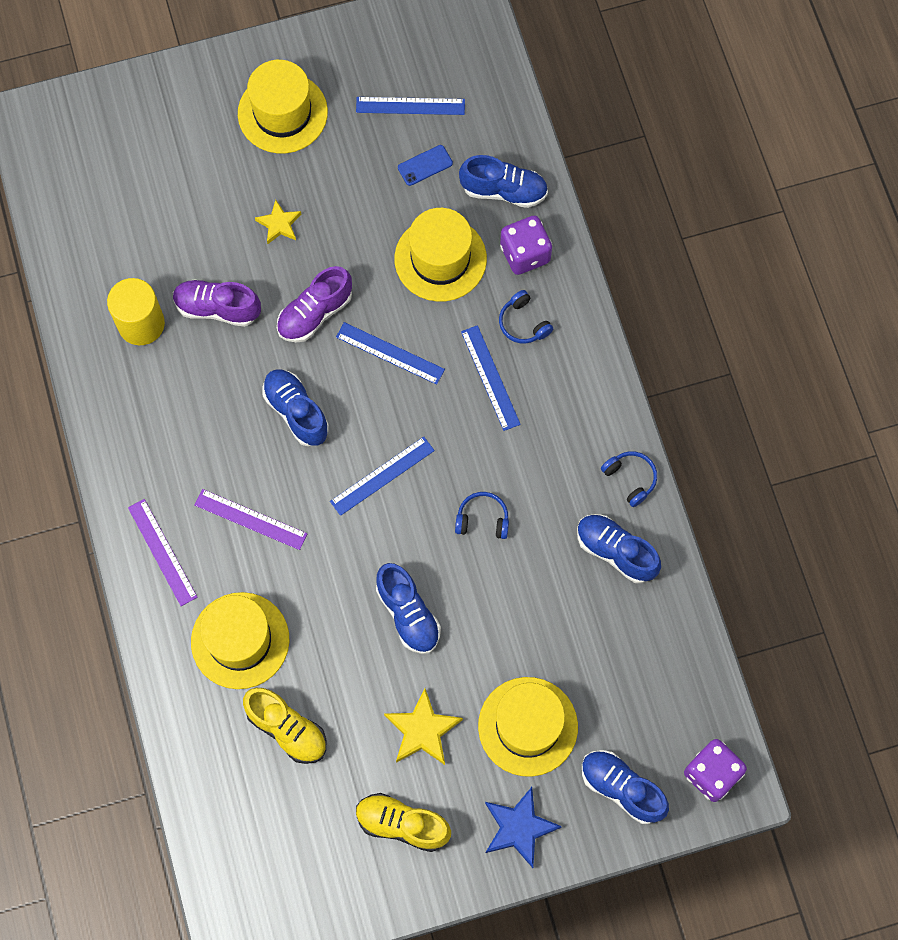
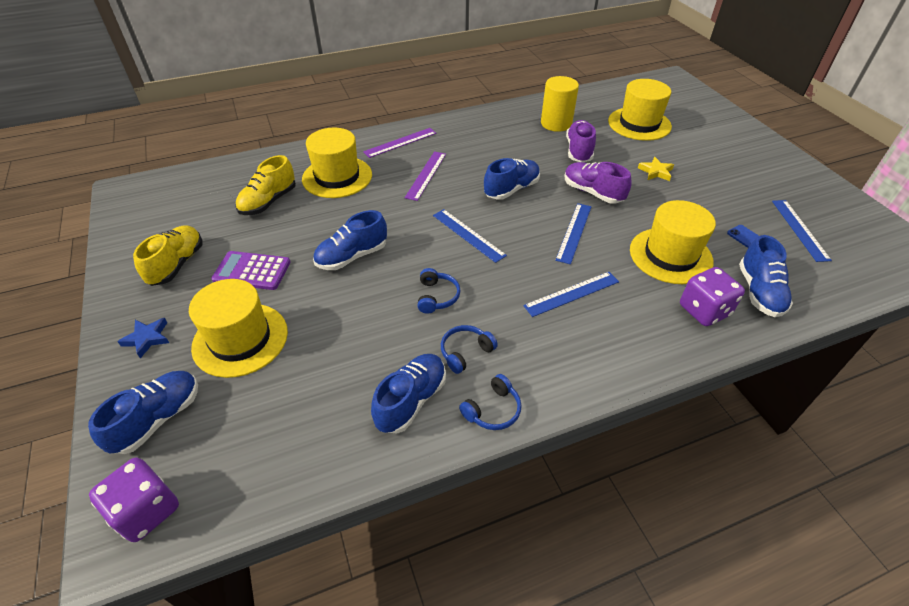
camera: 85 degrees right, 25 degrees down
(282, 113) = (745, 167): yellow hat -> yellow hat (639, 124)
(422, 730) = (252, 271): yellow star -> purple calculator
(519, 828) = (147, 338): blue star -> blue star, size x0.64
(523, 323) = (633, 313): blue headphones -> blue headphones (465, 352)

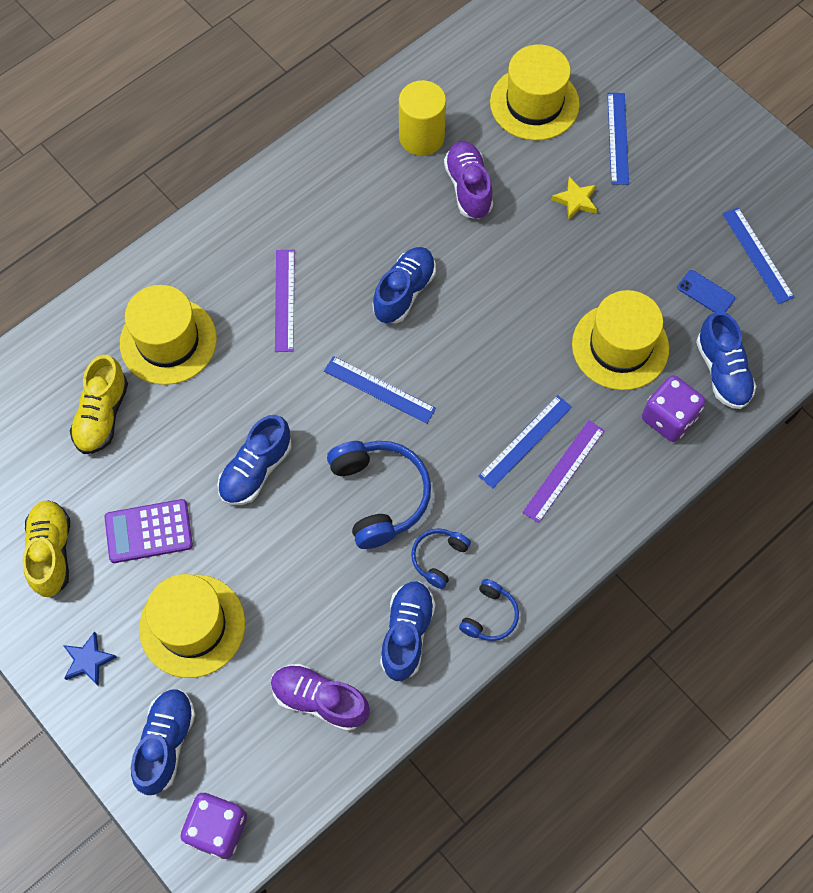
camera: 20 degrees left, 20 degrees up
(400, 142) = (221, 245): purple ruler -> purple ruler (563, 471)
(437, 296) = (380, 495): blue headphones -> blue headphones, size x1.87
(574, 232) = (502, 344): blue ruler -> blue ruler (618, 138)
(592, 192) = (507, 266): purple shoe -> purple shoe (320, 700)

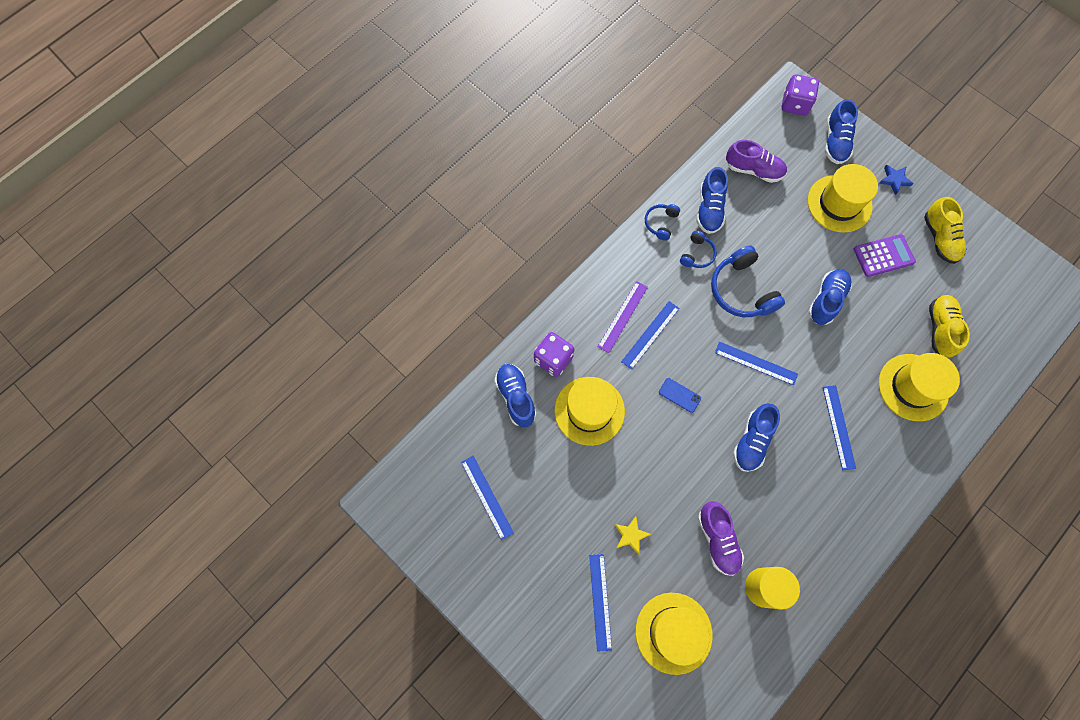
camera: 175 degrees right, 5 degrees up
(284, 300) = (839, 427): purple ruler -> blue ruler
(705, 293) = (527, 460): blue phone -> blue phone (679, 395)

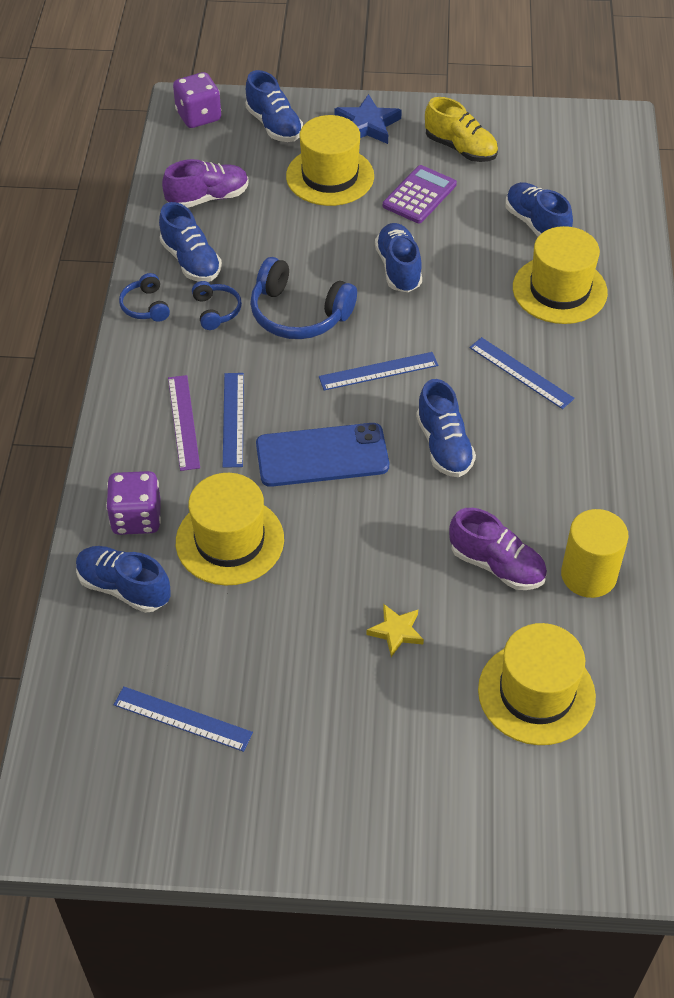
camera: 40 degrees left, 20 degrees down
(600, 601) = (424, 726): blue ruler -> none
(679, 395) = (322, 455): blue phone -> blue phone, size x2.16
(894, 180) = (367, 125): blue star -> blue star, size x1.55
(940, 329) = (536, 224): yellow shoe -> blue shoe

